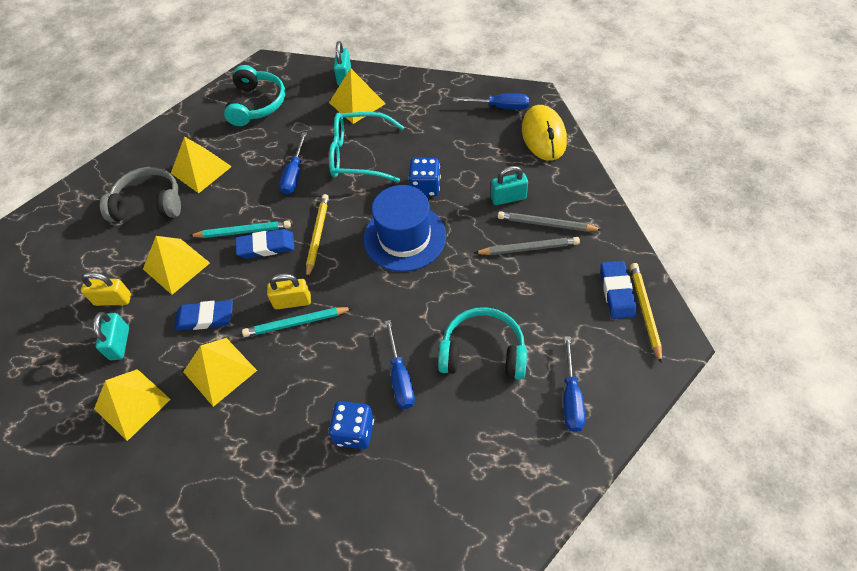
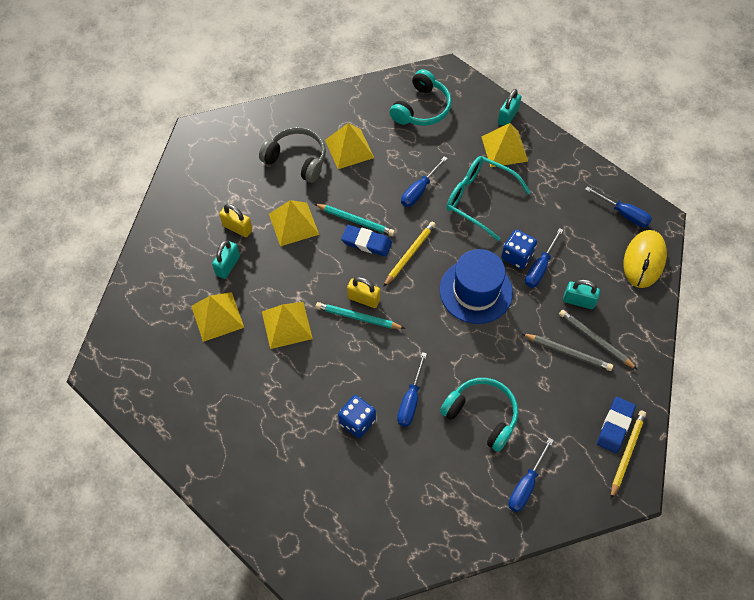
camera: 25 degrees right, 5 degrees up
(205, 318) = (295, 278): blue eraser -> none
(453, 186) = (540, 267): none -> blue screwdriver

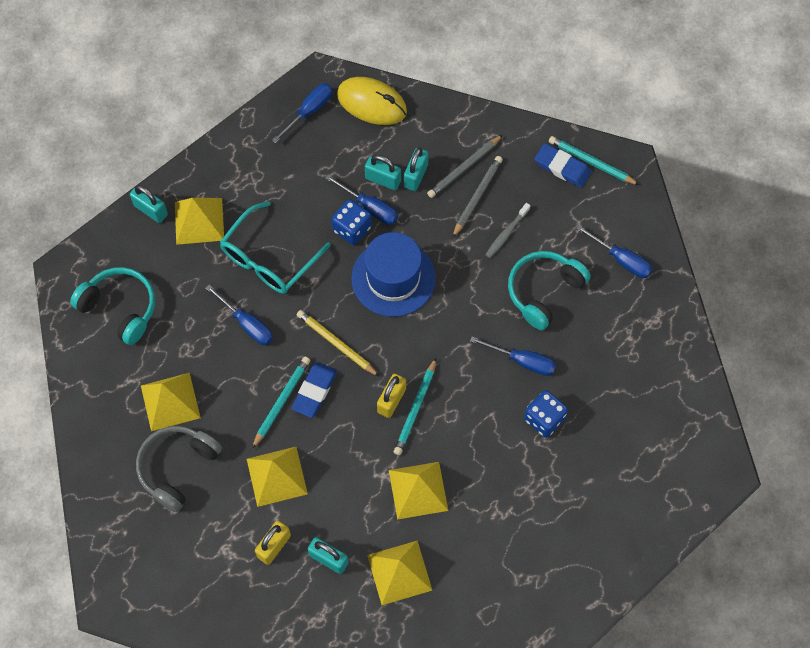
camera: 85 degrees left, 5 degrees up
(535, 380) = (506, 233): none -> grey toothbrush
(569, 275) = (383, 180): none -> turquoise padlock
(627, 453) = (591, 162): yellow pencil -> turquoise pencil

